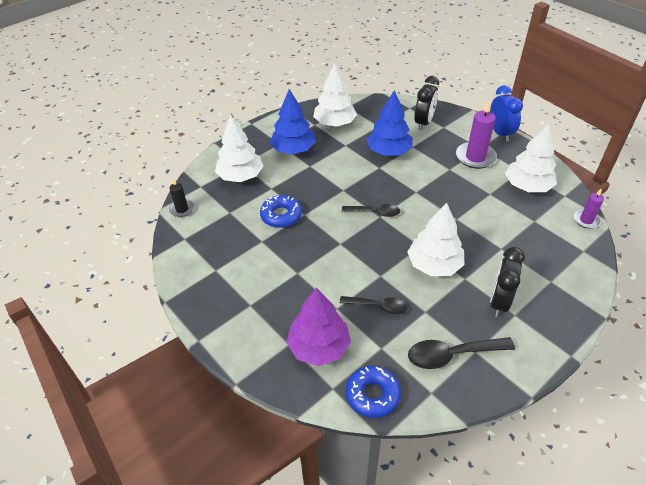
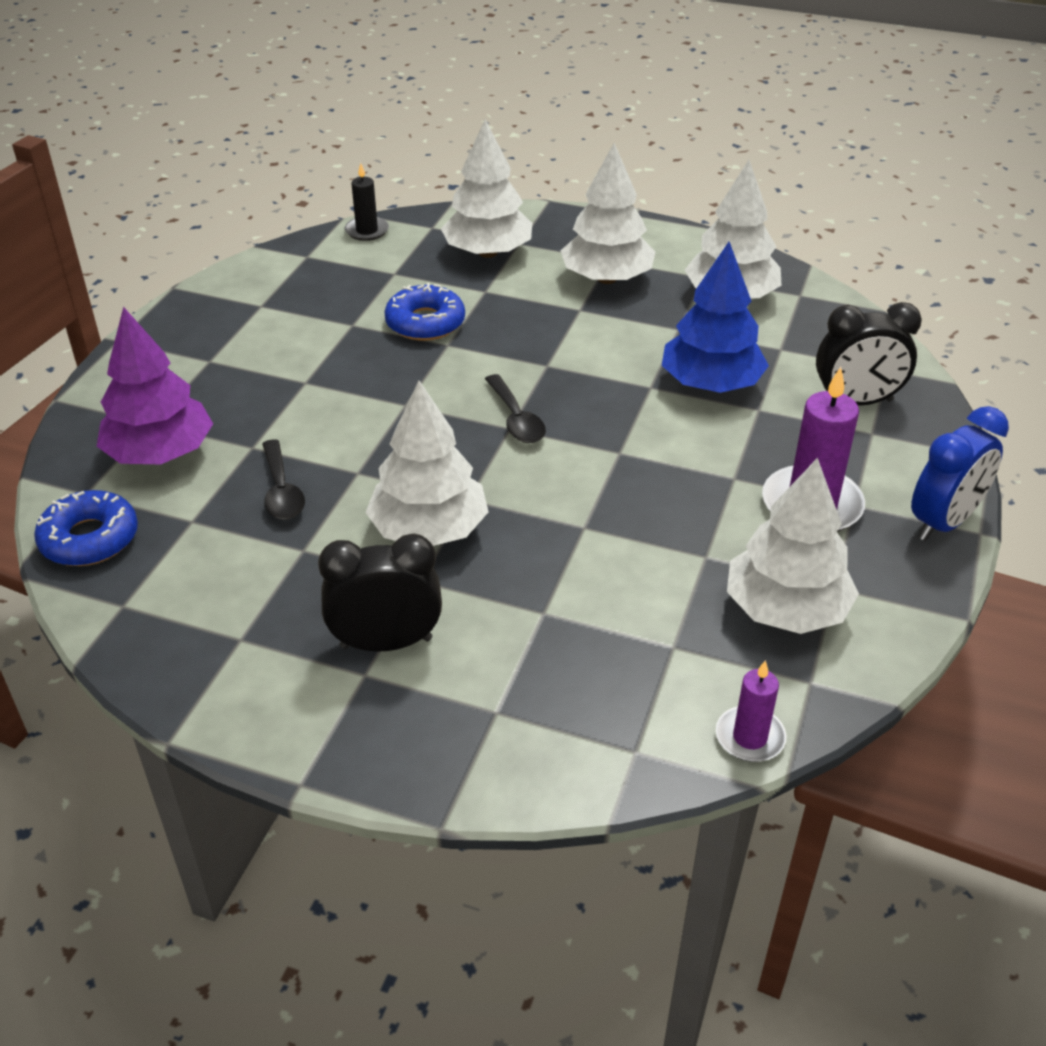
camera: 60 degrees right, 5 degrees down
(293, 149) = (607, 278): blue tree -> white tree
(452, 355) = (217, 610): black spoon -> none

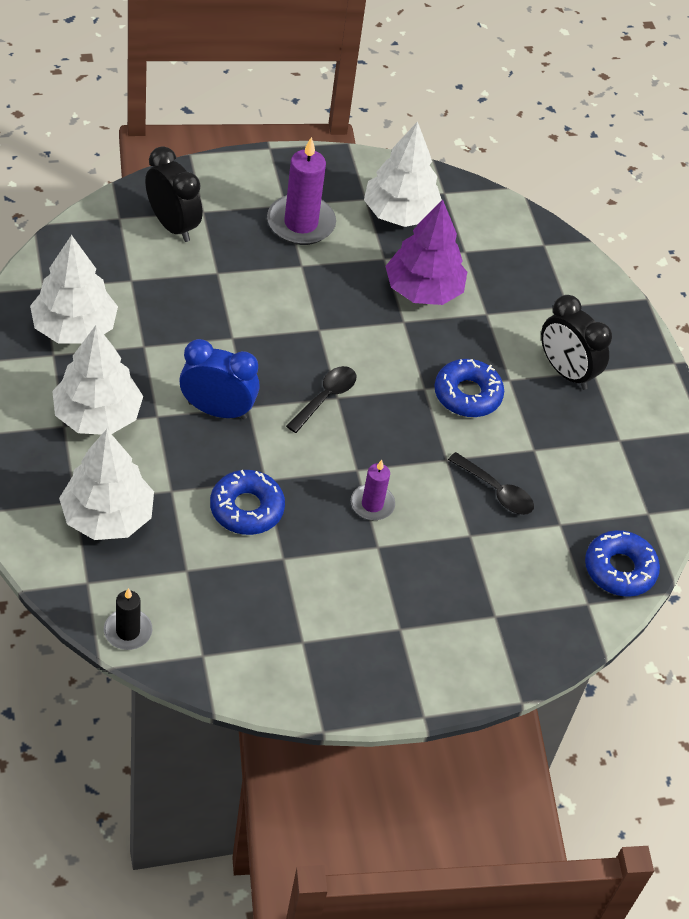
camera: 130 degrees left, 10 degrees up
(160, 454) = (519, 586): purple tree -> purple tree (423, 290)
(282, 490) = (496, 491): black spoon -> black spoon turned 90 degrees clockwise
(429, 530) = (467, 394): white tree -> blue donut
(710, 384) = (206, 305): blue tree -> none
(750, 737) = (499, 206): purple candle -> purple candle (372, 504)
(943, 522) = (272, 164): blue clock -> blue clock (217, 410)

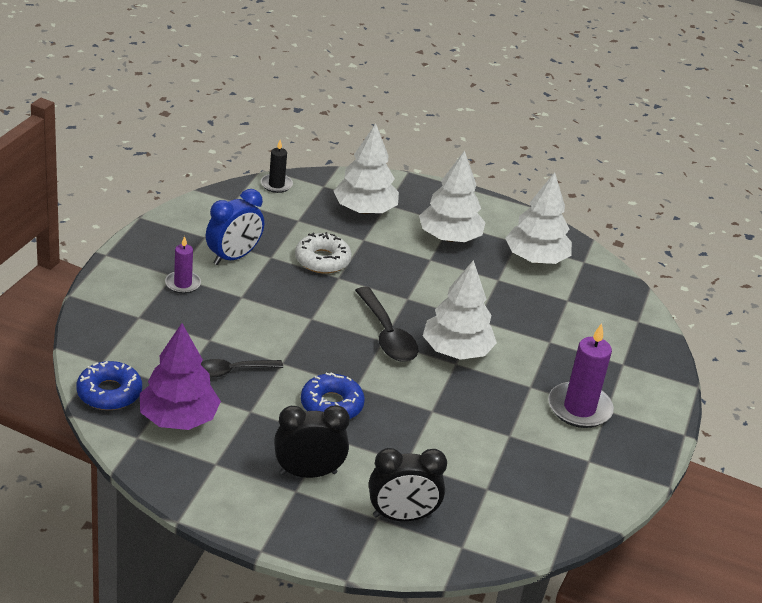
camera: 125 degrees right, 15 degrees down
(172, 225) = (615, 342): black clock -> black clock (402, 516)
(217, 410) = (415, 284): blue clock -> blue clock (233, 257)
(246, 508) = (322, 260): blue donut -> white donut
(325, 397) = (387, 335): black spoon -> black spoon, size x1.50
(372, 504) = (276, 310): purple candle -> purple candle (182, 284)
(400, 213) = (557, 472): white tree -> white tree (456, 351)
(423, 290) = (458, 439): purple tree -> purple tree (178, 419)

